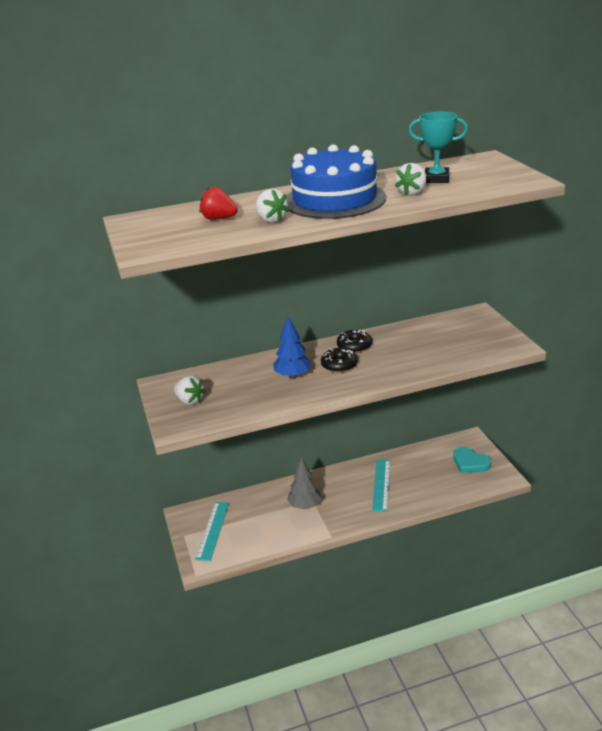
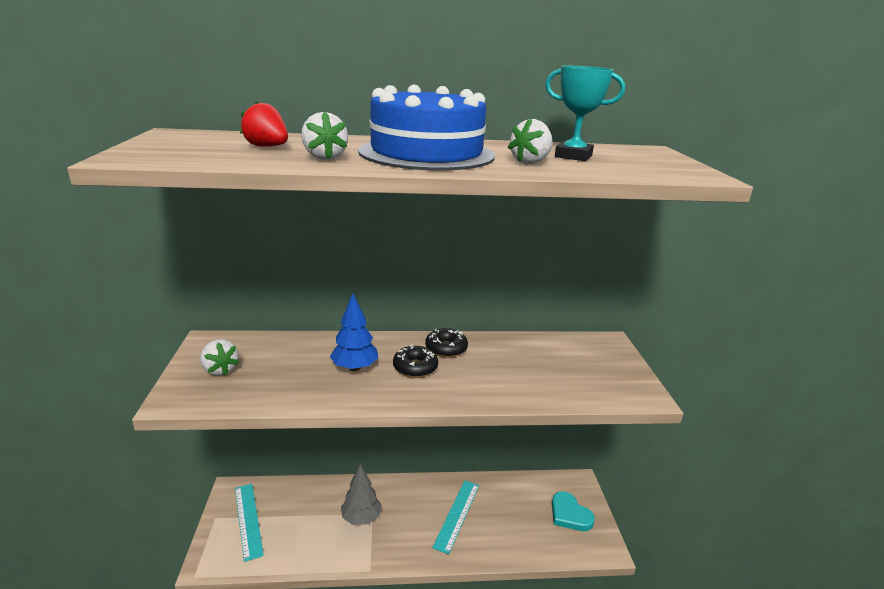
camera: 10 degrees right, 5 degrees down
(212, 530) = (248, 520): turquoise ruler -> turquoise ruler turned 45 degrees counterclockwise

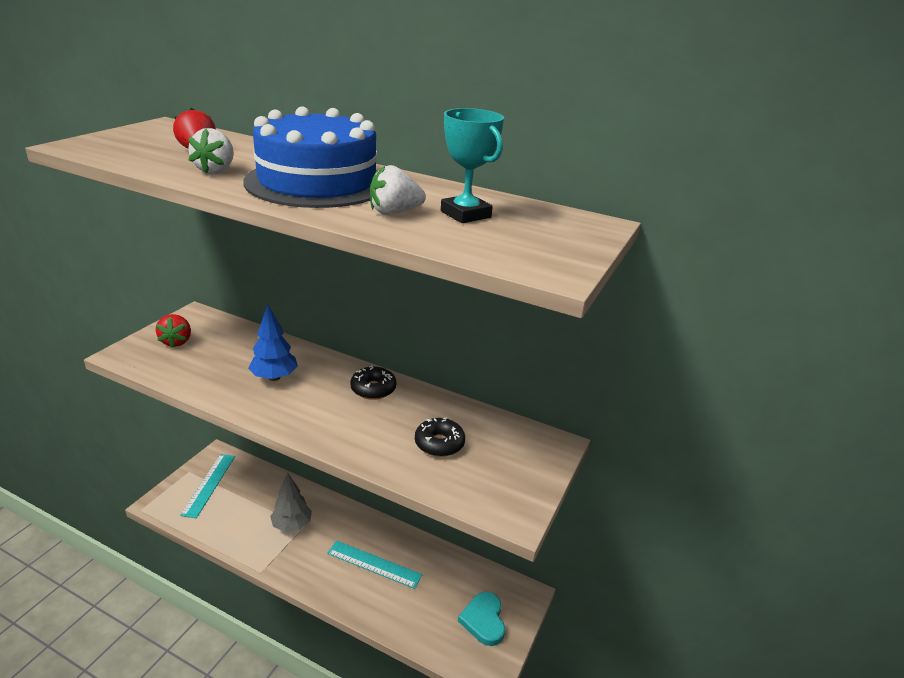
camera: 30 degrees right, 5 degrees up
(220, 370) = (176, 342): white strawberry -> red strawberry
(415, 368) = (323, 396): black donut -> black donut (439, 443)
(457, 515) = (374, 564): turquoise ruler -> turquoise ruler turned 60 degrees clockwise

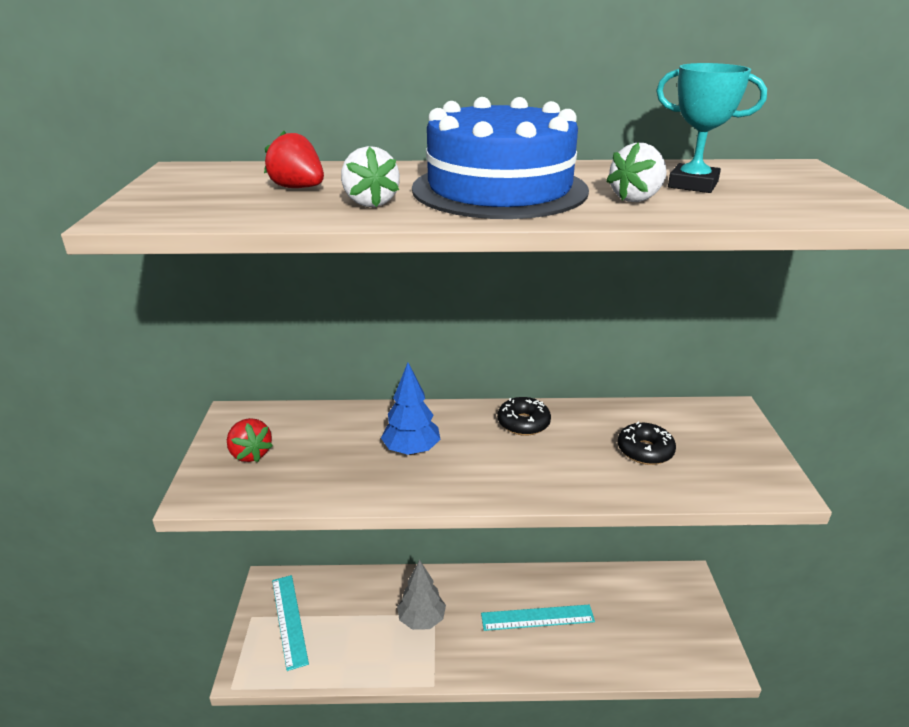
camera: 25 degrees left, 0 degrees up
(483, 620) = (677, 619): turquoise heart -> none

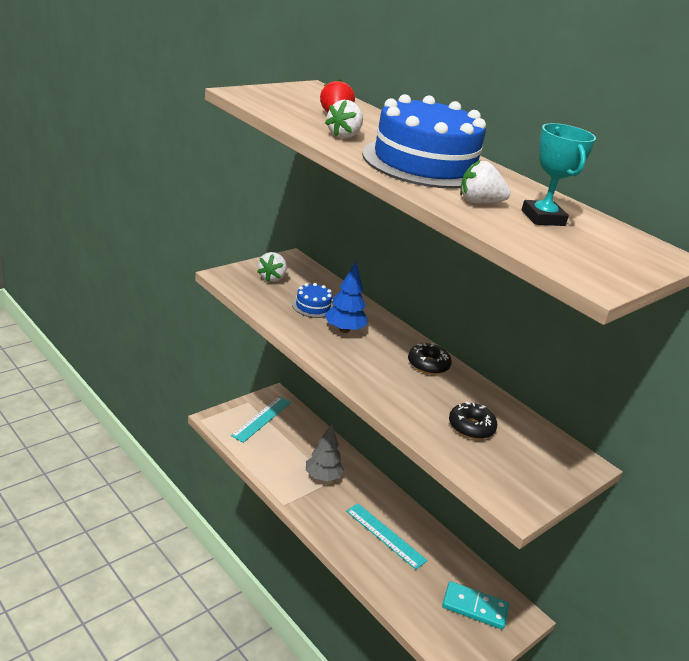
camera: 45 degrees right, 0 degrees up
(250, 454) = (272, 278): red strawberry -> white strawberry
(343, 450) = (313, 306): none -> blue cake
(662, 606) = (474, 607): none -> turquoise domino

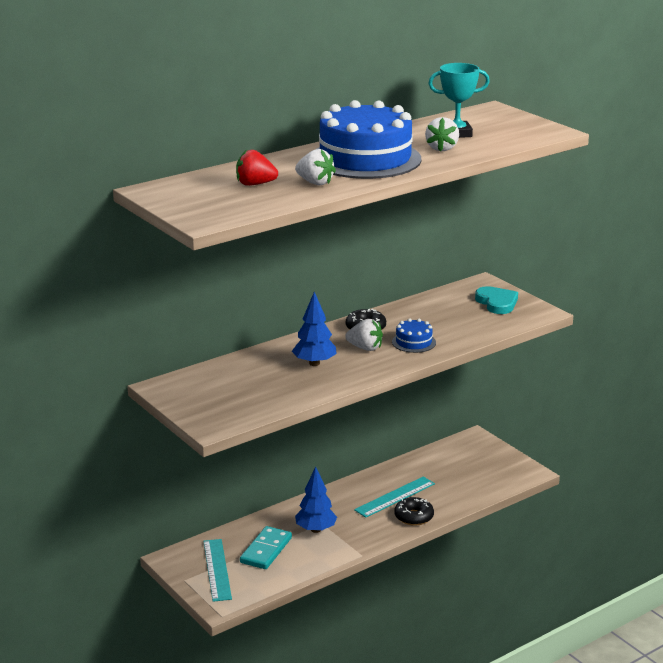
camera: 80 degrees left, 5 degrees down
(261, 418) = (217, 569): turquoise ruler -> turquoise ruler turned 45 degrees clockwise
(272, 278) = (211, 399): white strawberry -> white strawberry (365, 348)
(313, 306) = (270, 378): blue cake -> blue cake (413, 342)
(322, 477) = (316, 530): grey tree -> blue tree
(471, 427) = (453, 319): black donut -> black donut (414, 517)
(474, 607) = (470, 459): turquoise domino -> turquoise domino (266, 550)
(529, 468) = (497, 303): none -> turquoise heart

